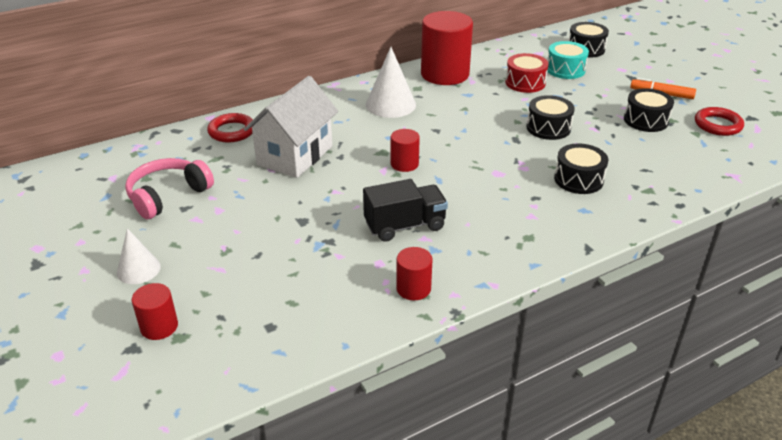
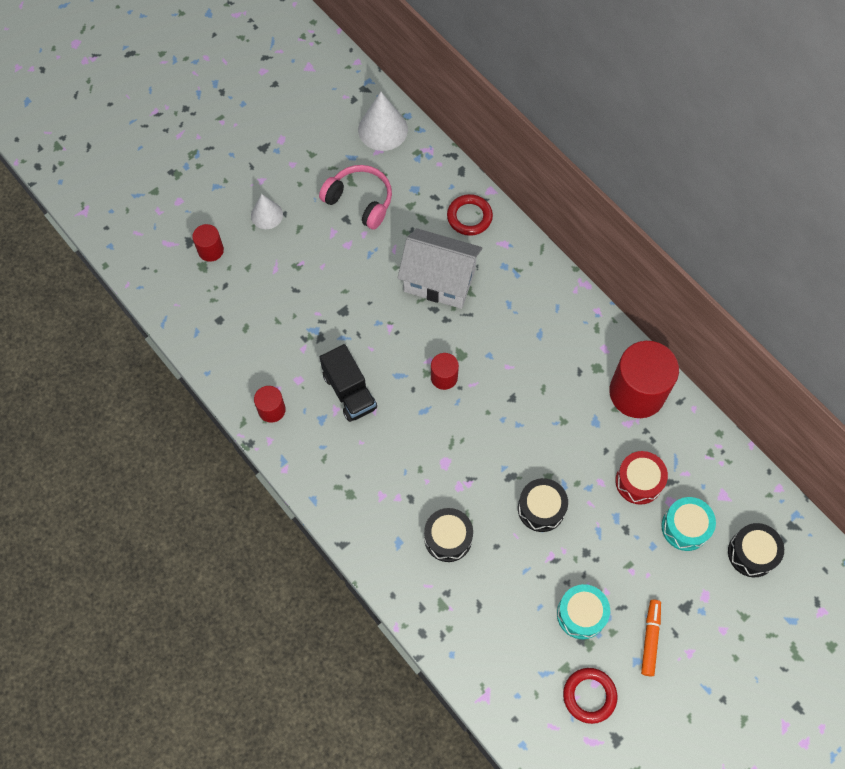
camera: 80 degrees right, 30 degrees up
(390, 104) = (553, 347): white cone -> white cone (383, 129)
(645, 120) = (581, 614): black drum -> turquoise drum

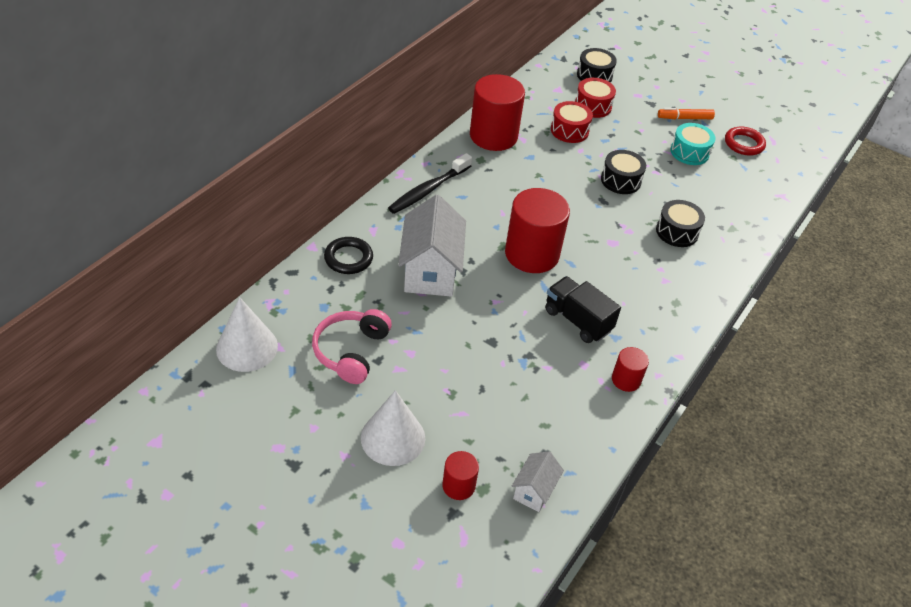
camera: 110 degrees left, 20 degrees down
(189, 301) = (534, 491): none -> white house
(267, 215) = (393, 438): white cone -> white cone, size x1.60
(349, 391) = (577, 320): black truck -> black truck turned 90 degrees counterclockwise
(444, 377) = (532, 254): red cylinder -> red cylinder, size x2.07
(469, 217) = (348, 258): red ring -> black ring
(554, 304) = (428, 190): none -> black toothbrush
(685, 527) = (593, 106): turquoise drum -> red drum

